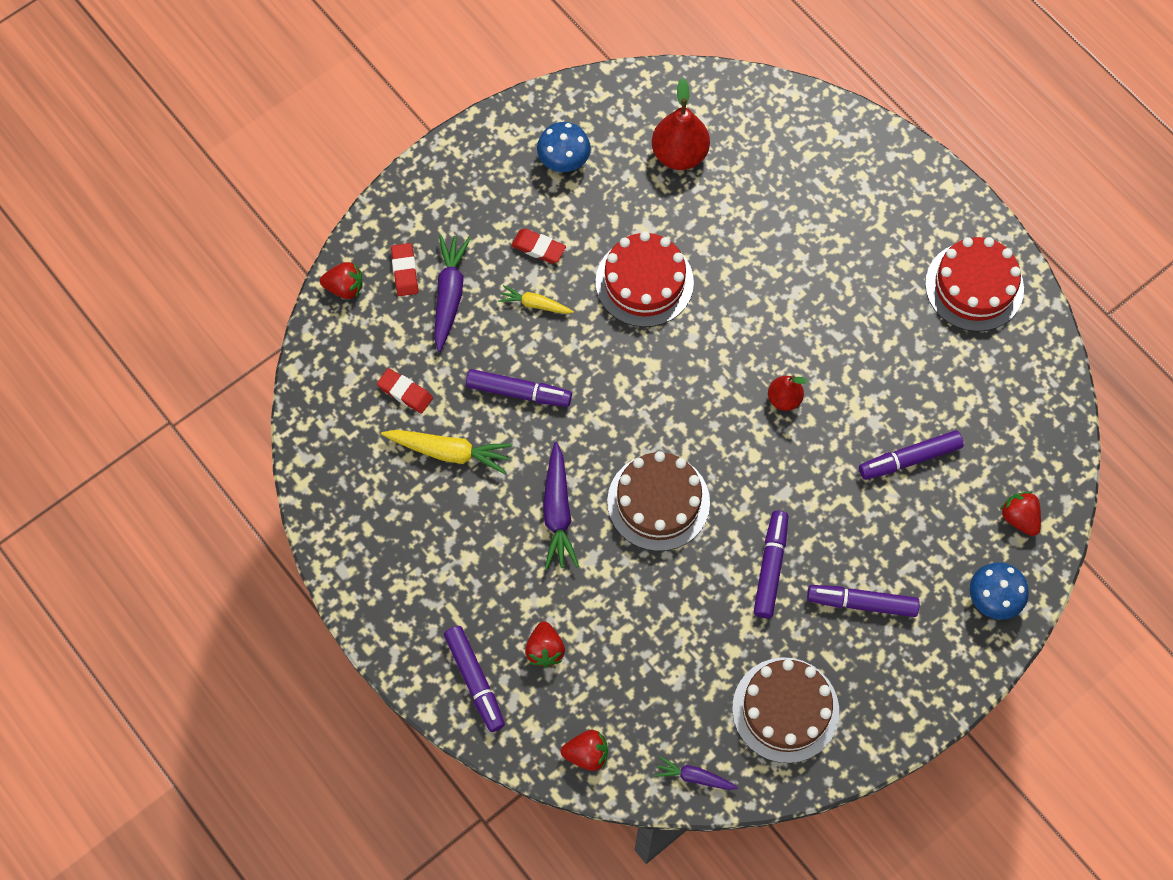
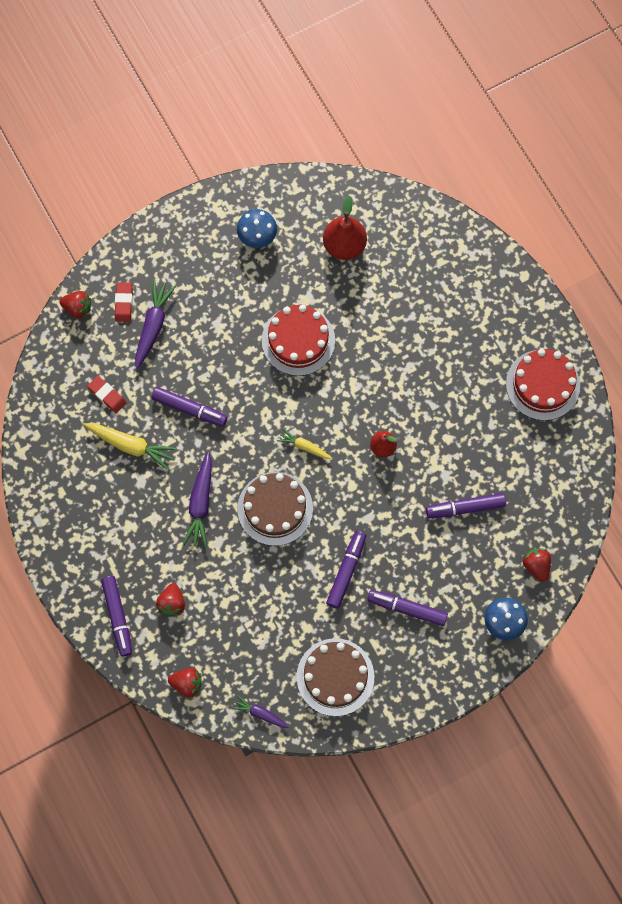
camera: 10 degrees right, 5 degrees up
(535, 304) = (214, 344): yellow carrot -> yellow carrot (304, 447)
(538, 248) = (225, 301): red eraser -> none

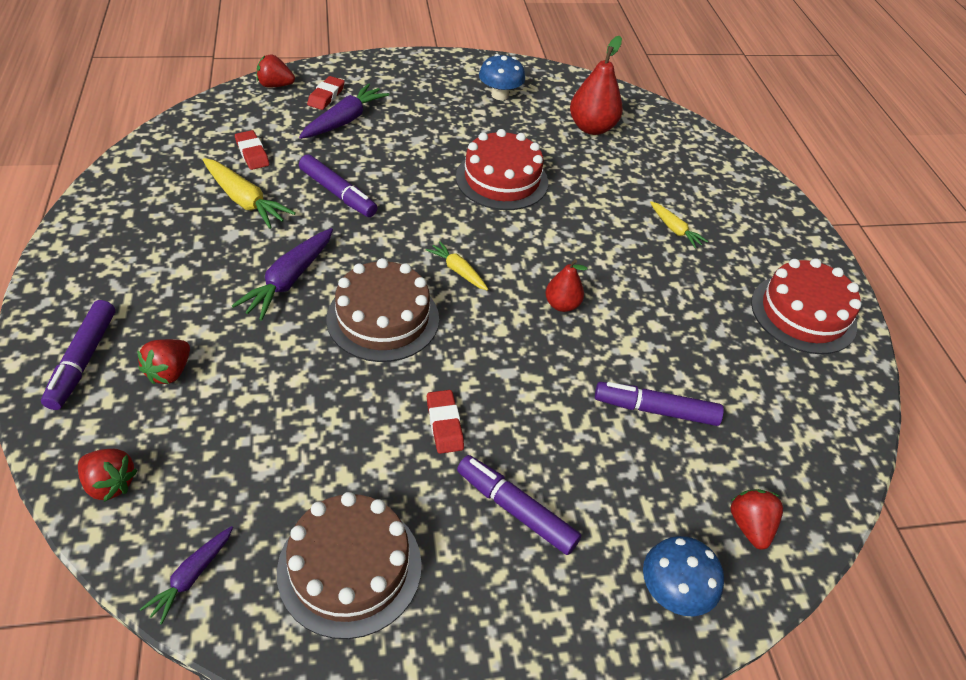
camera: 15 degrees right, 25 degrees down
(77, 308) = (275, 85): red strawberry -> red strawberry turned 150 degrees clockwise
(260, 713) = (192, 576): purple carrot -> purple carrot turned 105 degrees counterclockwise
(346, 571) = (444, 424): purple marker -> red eraser
(438, 339) = (674, 229): none -> yellow carrot

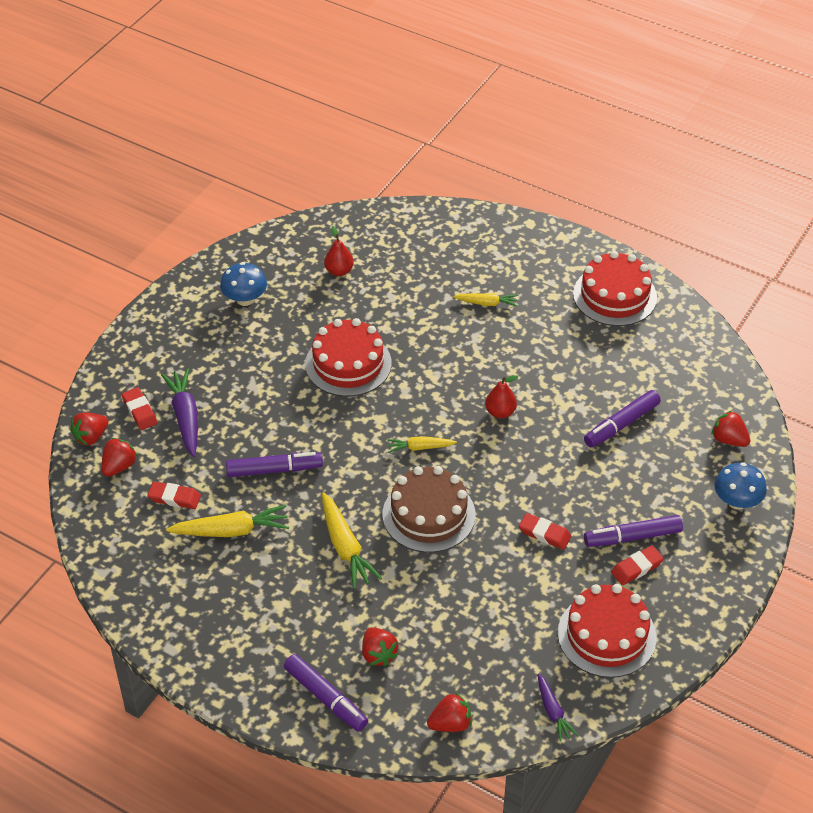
camera: 45 degrees left, 0 degrees up
(258, 111) = (119, 466): none -> red strawberry
(289, 280) = (345, 547): purple carrot -> yellow carrot
(350, 567) = (606, 635): brown cake -> red cake
(475, 540) = (636, 568): none -> red eraser
(592, 128) = (339, 271): red pear -> red pear, size x0.59

